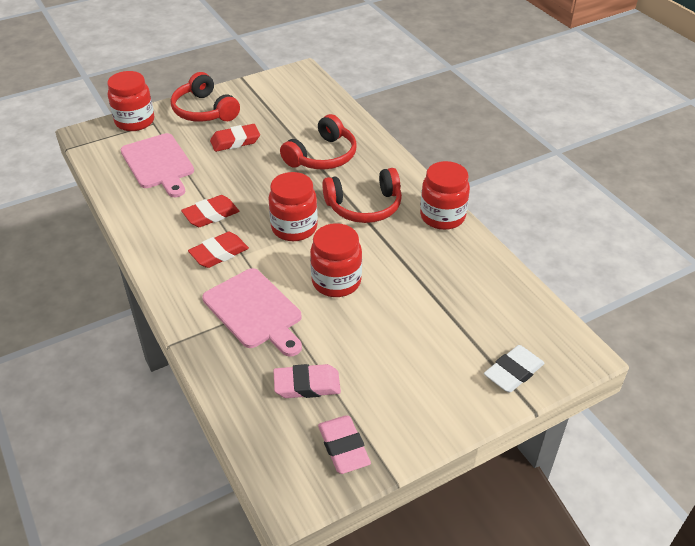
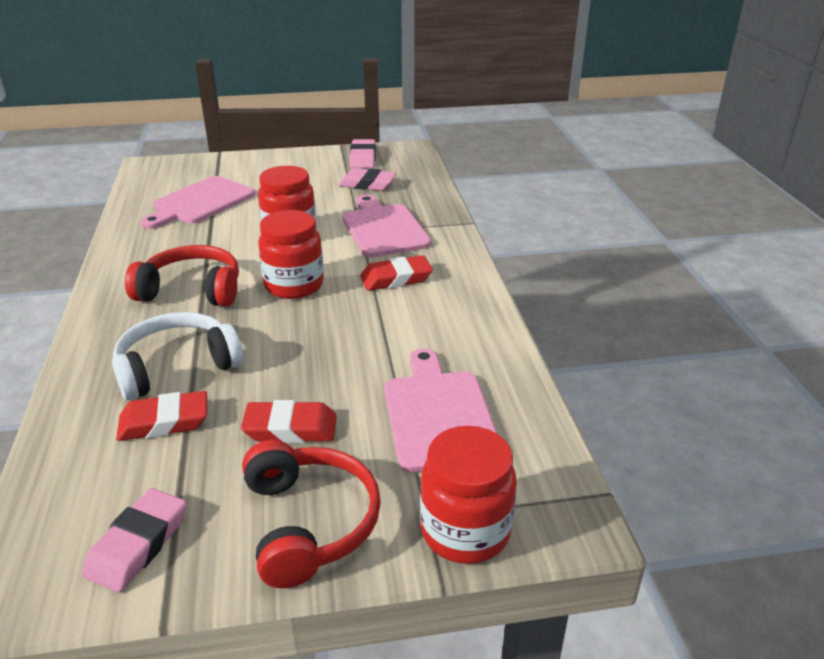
camera: 160 degrees left, 10 degrees down
(211, 215) = (387, 320): red eraser -> red eraser (164, 422)
(270, 91) = (138, 544): none -> pink eraser
(322, 156) = (177, 367): red headphones -> white headphones
(442, 216) = (120, 263): red jar -> none
(455, 303) = (200, 202): none -> pink cutting board
(513, 372) = (208, 165): white eraser -> none

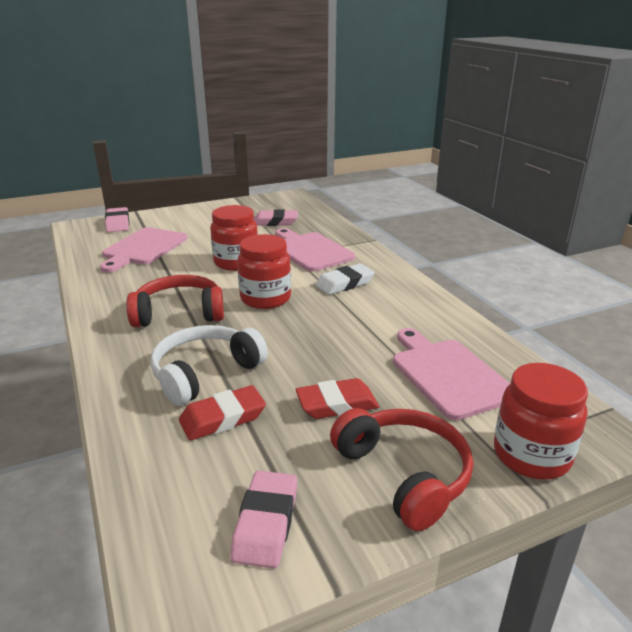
camera: 15 degrees left, 5 degrees down
(363, 158) = (259, 205): pink eraser -> pink eraser (118, 223)
(396, 278) = (345, 283): red eraser -> white eraser

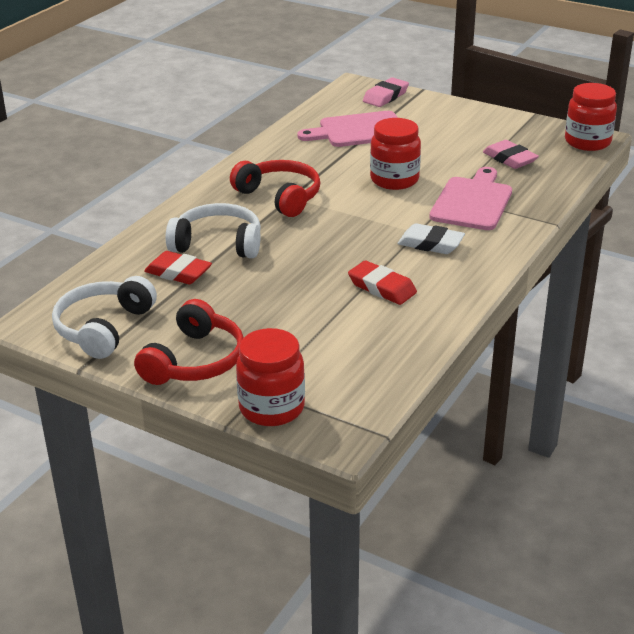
camera: 55 degrees right, 5 degrees up
(265, 298) = (351, 220): red jar -> red jar (587, 142)
(266, 523) = (104, 328): pink eraser -> white headphones
(337, 404) = (242, 308): red eraser -> red eraser (382, 287)
(448, 374) = (339, 343): pink cutting board -> none

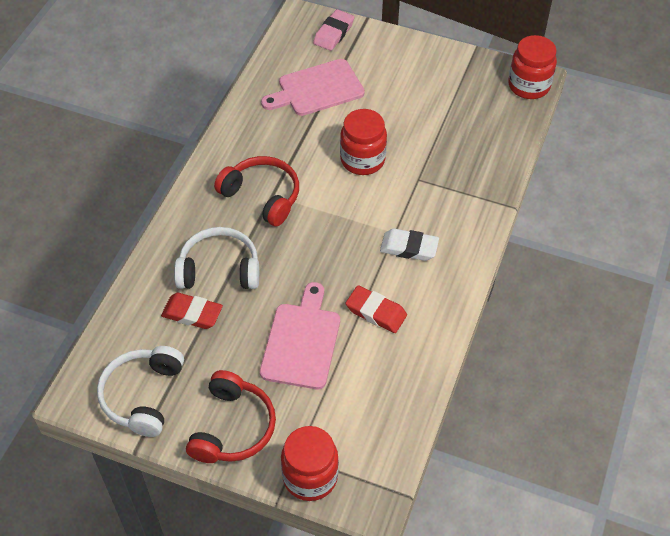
camera: 10 degrees left, 20 degrees up
(472, 202) = (437, 184): pink cutting board -> pink cutting board (302, 341)
(509, 159) = (462, 118): pink eraser -> none

